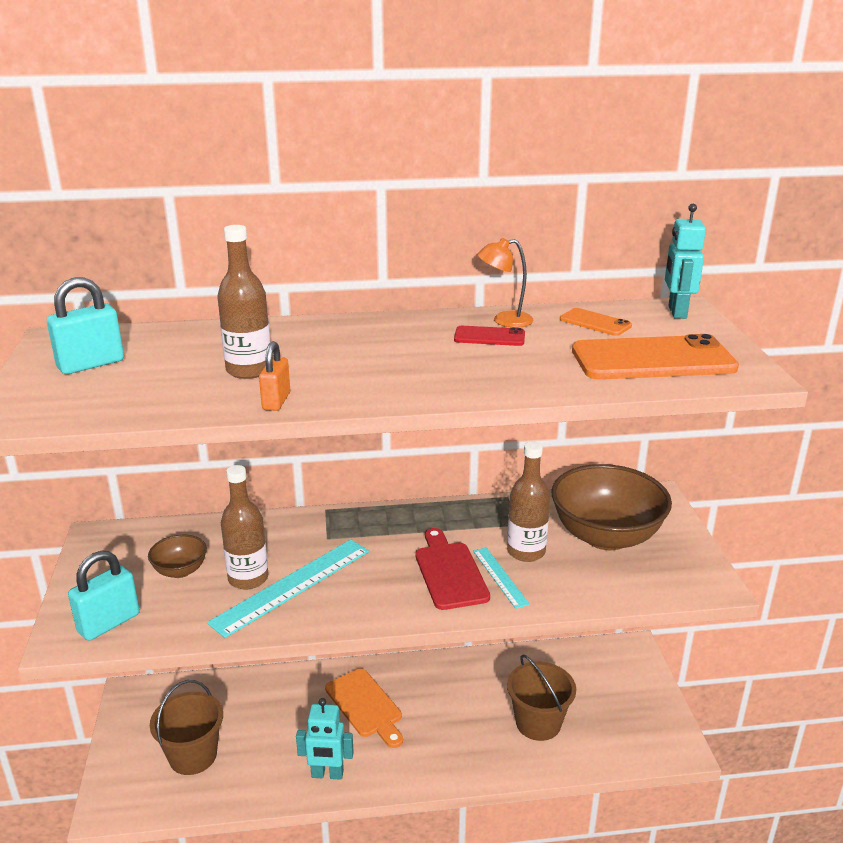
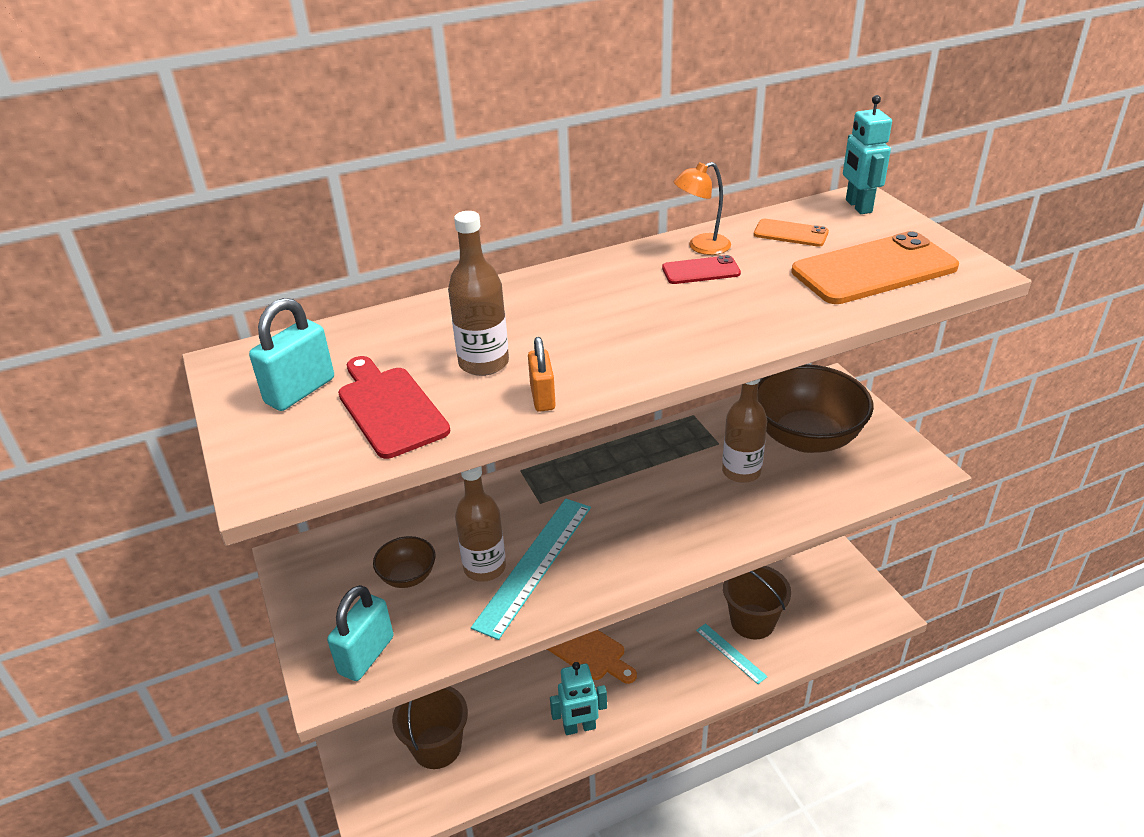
camera: 15 degrees left, 10 degrees up
(449, 572) = (681, 511): red cutting board -> red cutting board (390, 408)
(500, 577) = (731, 505): turquoise ruler -> turquoise ruler (731, 653)

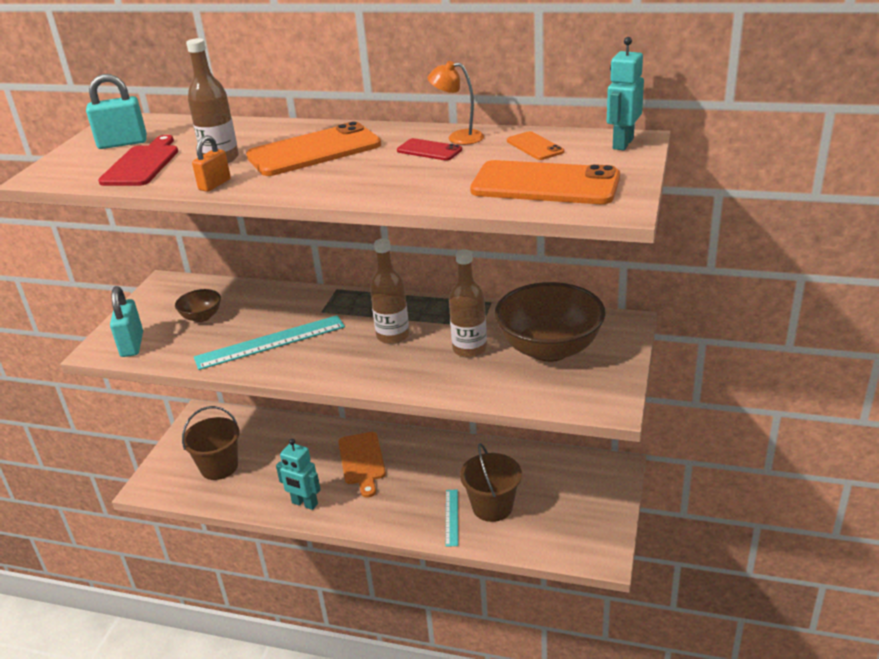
camera: 40 degrees right, 5 degrees down
(366, 655) = (132, 344): turquoise padlock -> turquoise padlock turned 75 degrees counterclockwise
(484, 567) = (243, 331): brown bottle -> brown bottle (393, 336)
(579, 313) = (314, 151): none -> orange phone

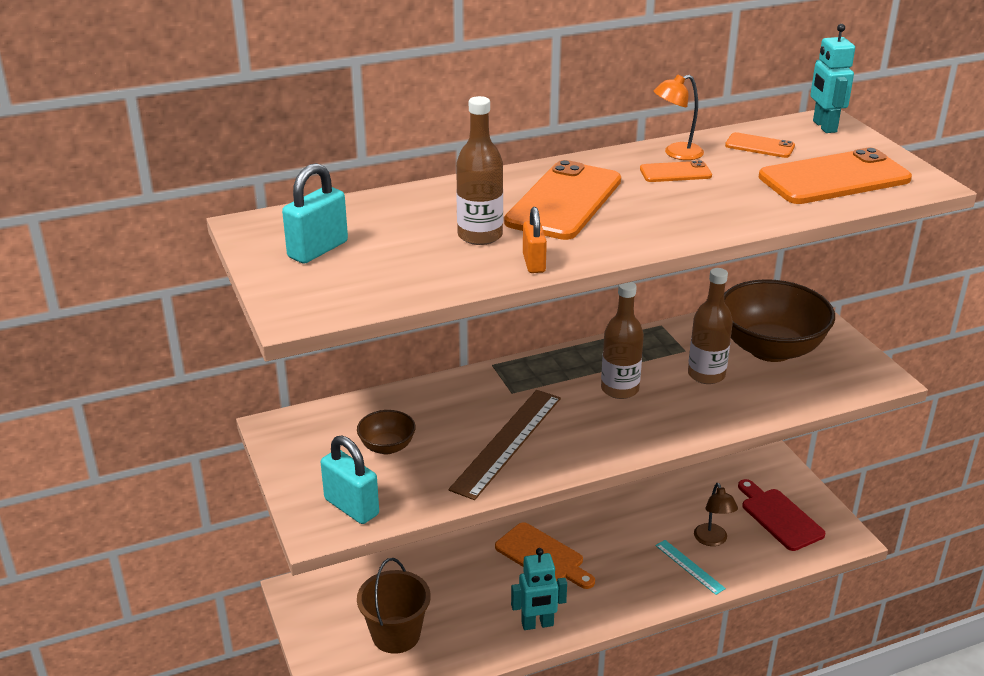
camera: 40 degrees left, 0 degrees up
(142, 164) = (399, 266): red cutting board -> red cutting board (779, 517)
(270, 342) = (507, 442): turquoise ruler -> brown ruler
(429, 150) = (675, 172): red phone -> orange phone
(492, 507) = (712, 540): brown bucket -> brown lamp

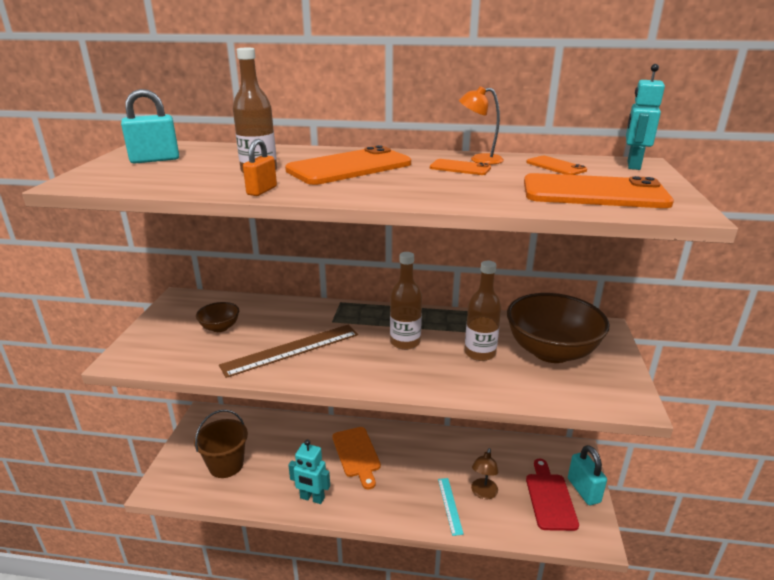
camera: 30 degrees right, 5 degrees down
(351, 507) = (154, 354): turquoise padlock -> turquoise padlock (583, 490)

